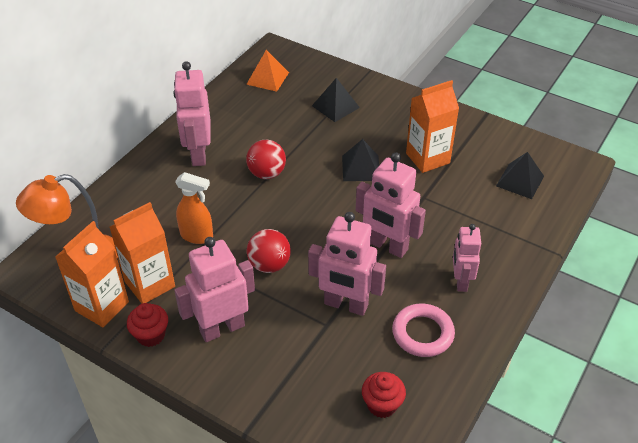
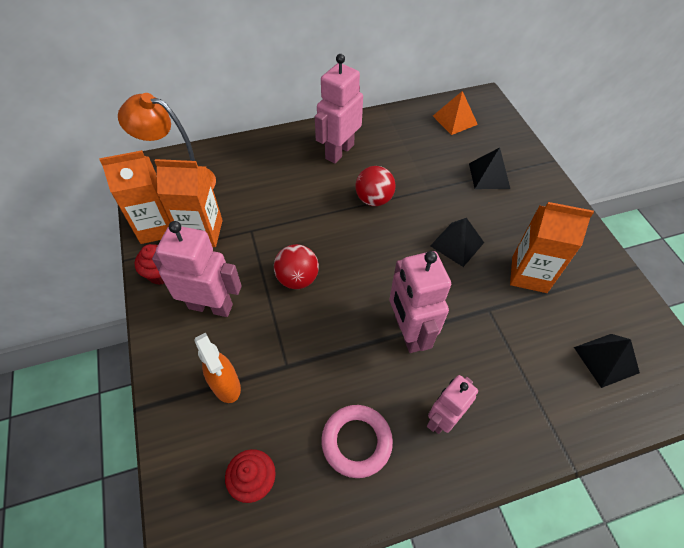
camera: 40 degrees right, 10 degrees up
(197, 236) = (271, 217): orange spray bottle -> orange spray bottle (226, 386)
(346, 305) = (319, 360): pink robot -> none

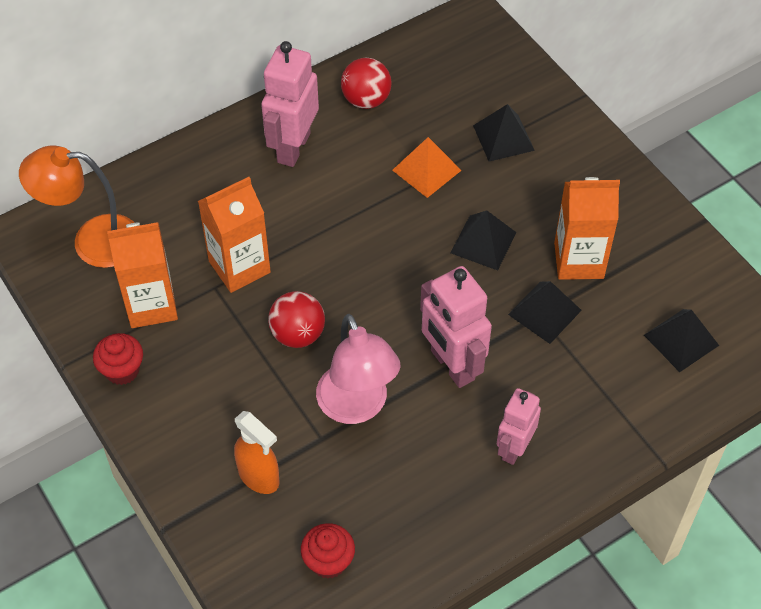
camera: 15 degrees left, 0 degrees up
(157, 227) = (87, 312): orange carton -> orange carton (239, 267)
(211, 306) = (203, 394): pink robot -> none
(323, 347) = (357, 407): none -> pink lamp
(356, 442) = (426, 496): pink ring -> none
(374, 199) = (361, 206): red ball -> red ball (366, 100)
(455, 120) = (439, 62): orange pyramid -> orange pyramid (426, 170)
(493, 308) = (544, 312): none -> black pyramid

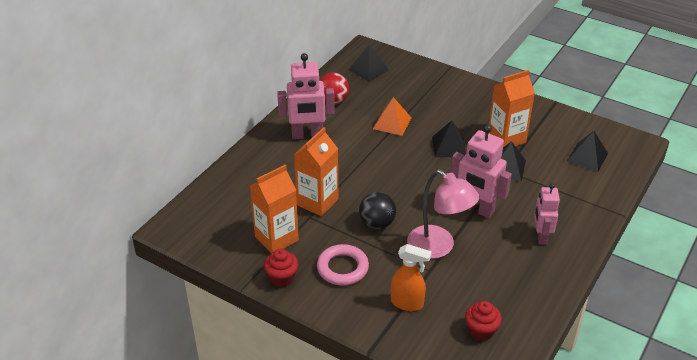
camera: 25 degrees left, 15 degrees down
(92, 241) = (215, 218): orange lamp -> none
(208, 387) = (342, 268): none -> pink ring
(293, 147) = (307, 135): pink robot -> pink robot turned 90 degrees counterclockwise
(298, 334) = (377, 223): red ball -> black ball
(503, 138) = (423, 96): black pyramid -> black pyramid (369, 69)

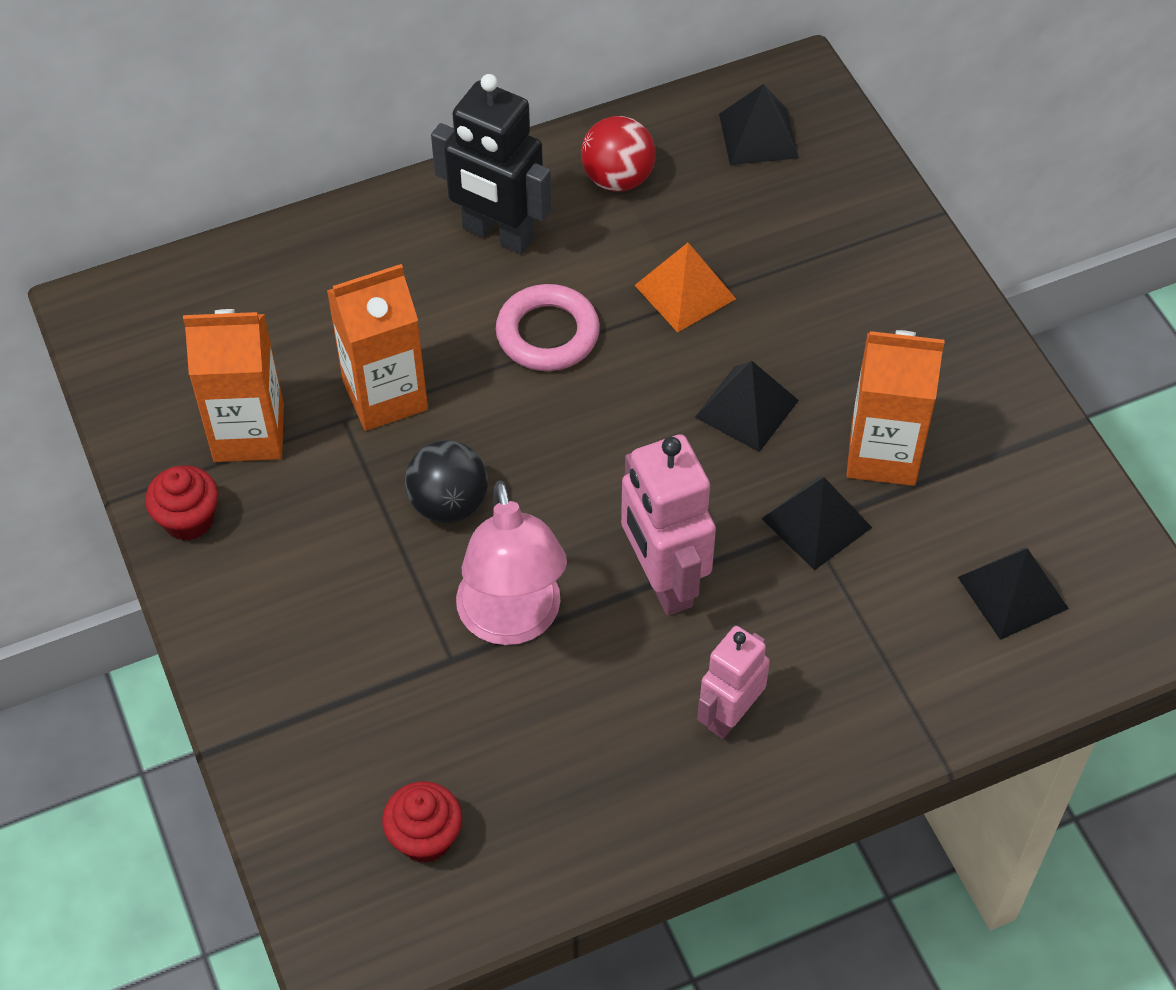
camera: 35 degrees right, 15 degrees up
(307, 135) = (497, 234): pink robot -> black robot
(342, 268) = (306, 561): pink ring -> pink ring (547, 334)
(407, 303) = (351, 701): orange spray bottle -> none

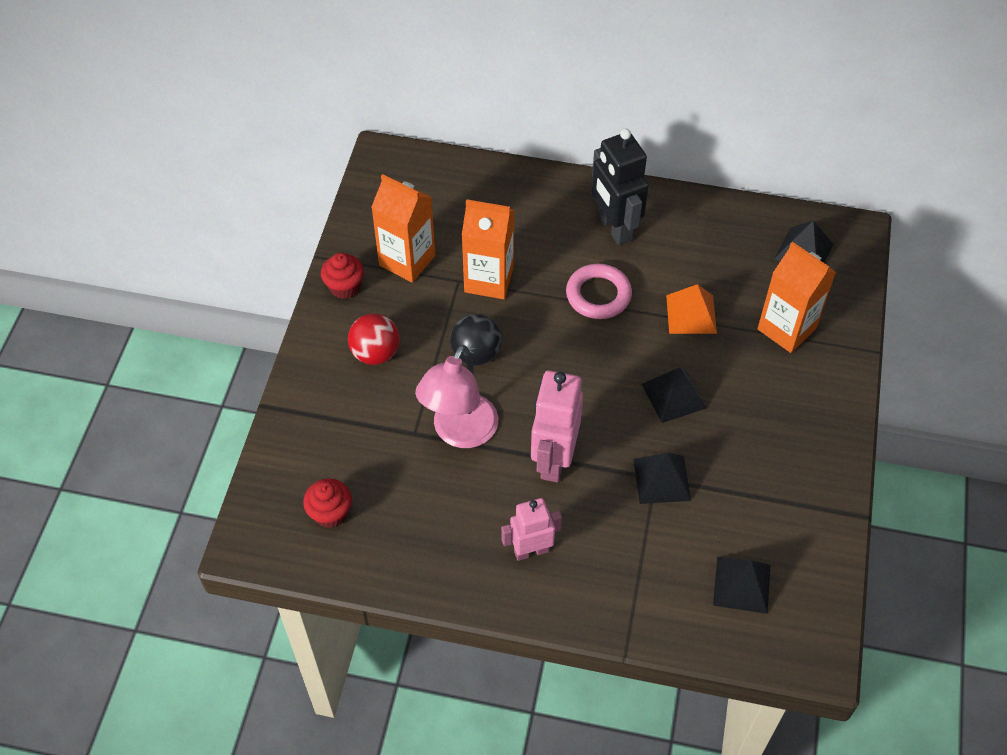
camera: 35 degrees right, 0 degrees up
(618, 178) = (704, 233): red ball -> red ball (375, 353)
(883, 454) = (730, 465): orange carton -> orange carton (786, 329)

